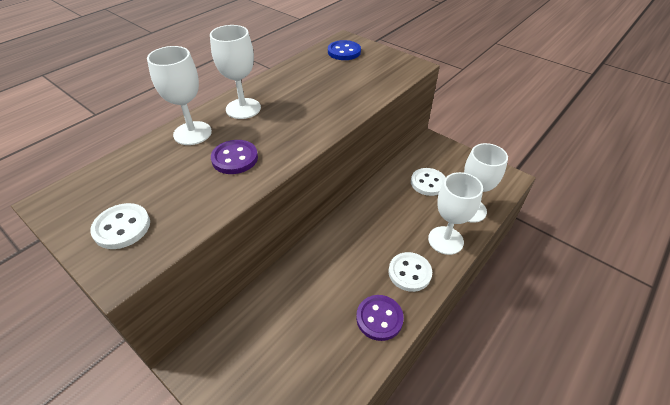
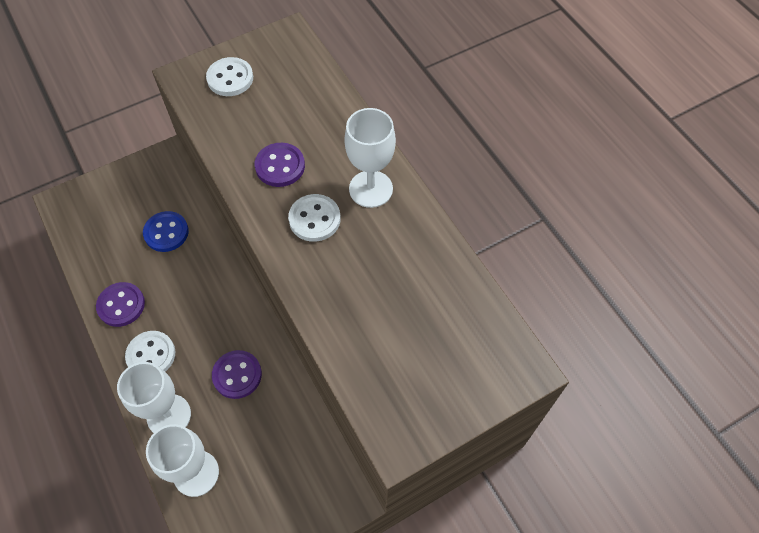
camera: 110 degrees right, 15 degrees up
(192, 133) = (342, 136): white goblet -> none
(344, 52) = (479, 351): blue button -> blue button (166, 232)
(392, 213) = (237, 375): none -> purple button
(428, 183) = (265, 445): white button -> white button (314, 219)

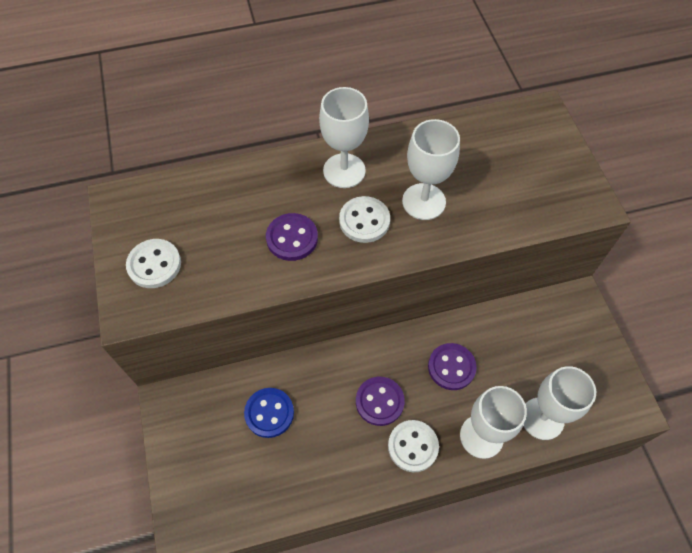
camera: 75 degrees left, 0 degrees up
(121, 305) = (346, 472): purple button -> purple button (379, 401)
(352, 266) = (423, 201): none -> white goblet

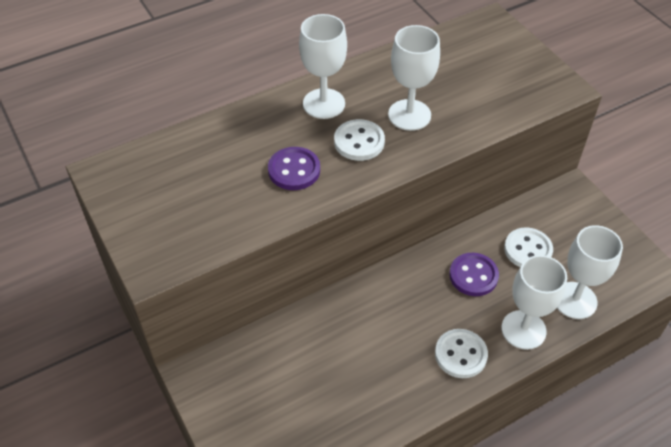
camera: 15 degrees left, 10 degrees down
(154, 265) = (163, 221): white button -> white button (528, 250)
(269, 413) = (306, 359): blue button -> none
(379, 401) = (414, 322): purple button -> none

